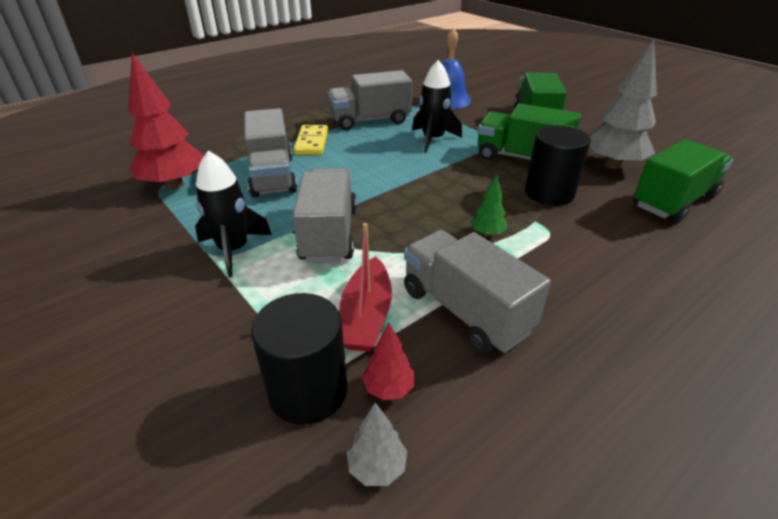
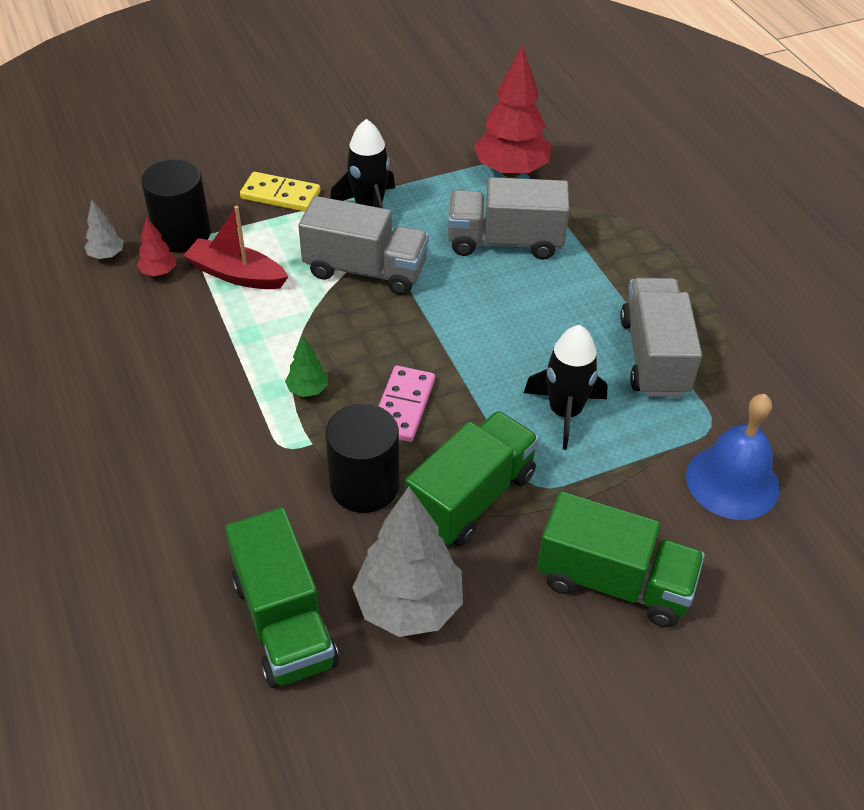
camera: 105 degrees right, 10 degrees up
(311, 142) = (590, 284): yellow domino -> yellow domino (280, 195)
(465, 310) = (208, 335): grey truck -> none
(470, 191) = (403, 406): none -> pink domino

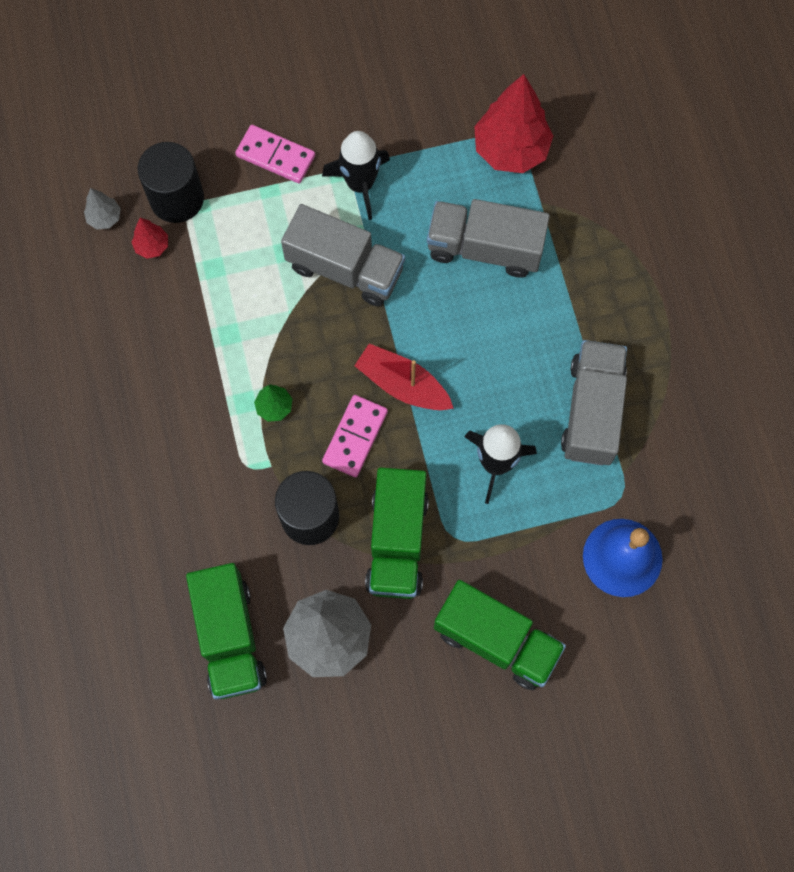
camera: 10 degrees right, 25 degrees up
(236, 274) = (223, 258): red boat -> red boat (402, 384)
(280, 195) = (275, 156): yellow domino -> pink domino
(471, 497) = (397, 542): green truck -> green truck turned 135 degrees clockwise

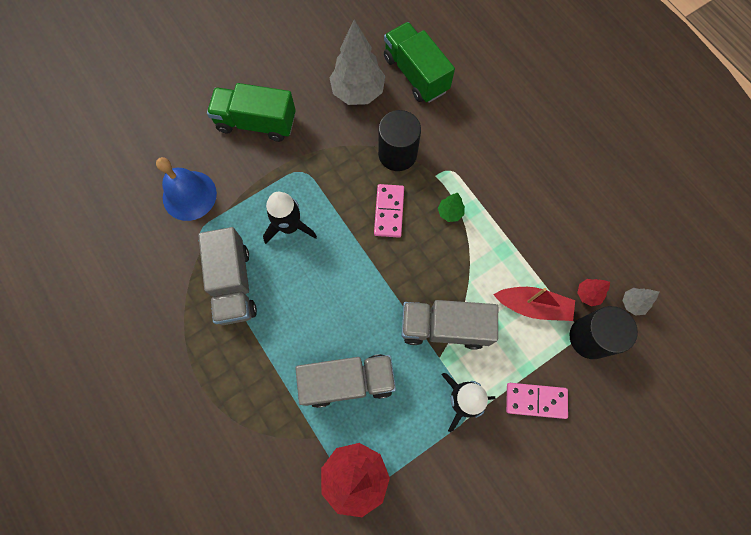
camera: 160 degrees right, 0 degrees up
(397, 542) = (337, 157): green truck -> none
(402, 384) = (370, 257): red boat -> red boat (533, 306)

